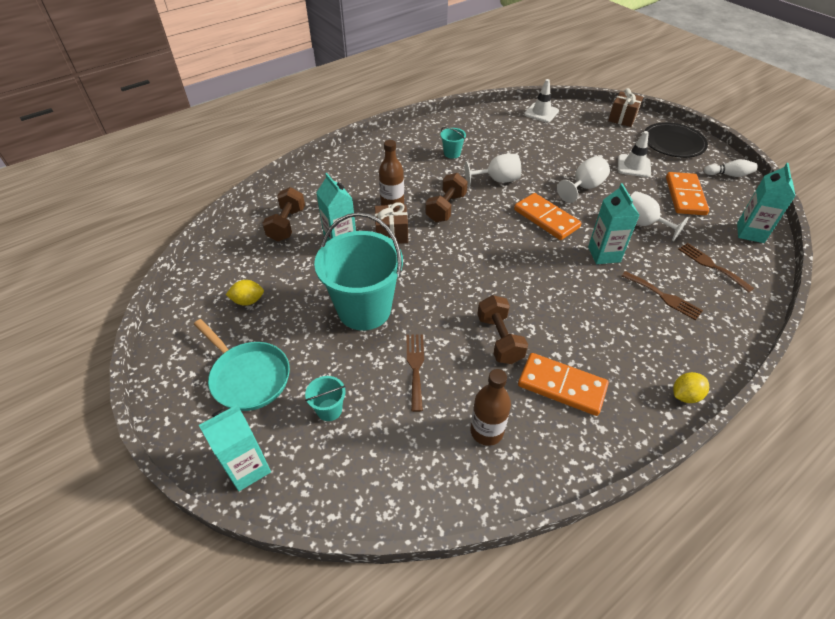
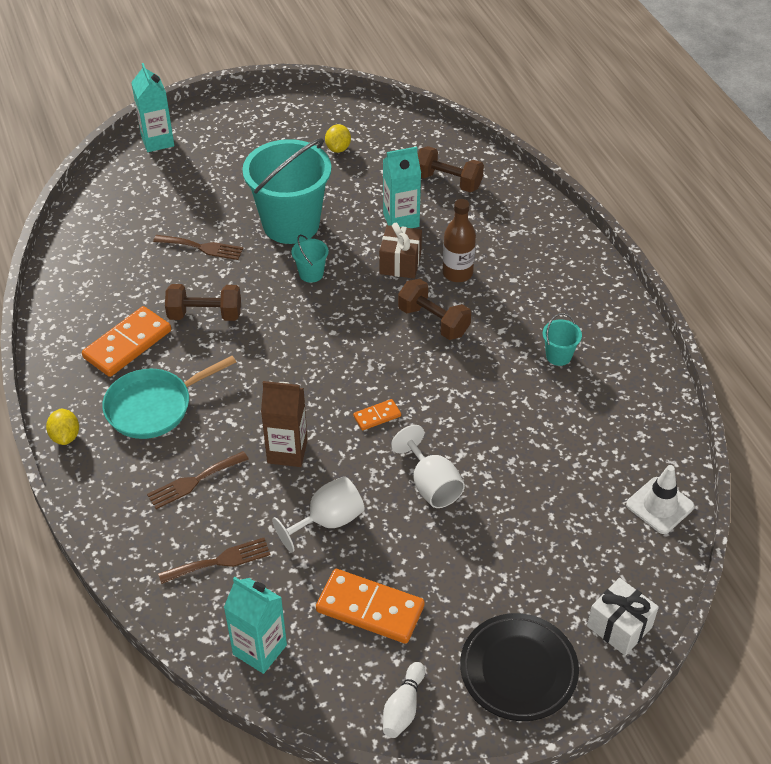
camera: 105 degrees right, 0 degrees up
(248, 377) = (245, 145): turquoise pan -> turquoise pan (153, 406)
(329, 410) = (186, 188): turquoise bucket -> turquoise bucket (311, 274)
(486, 431) = (111, 279): brown bottle -> none
(497, 180) = (478, 389): white goblet -> none
(546, 219) = (377, 416): orange domino -> orange domino, size x0.50
(604, 254) = (287, 451): turquoise carton -> brown carton
(622, 118) = (619, 626): brown gift -> white gift
(634, 166) = (466, 574): white traffic cone -> none

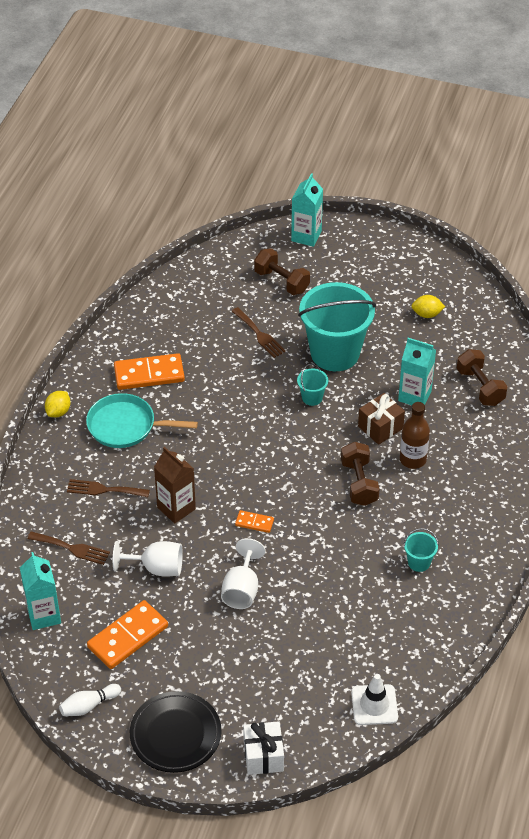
camera: 40 degrees right, 0 degrees up
(205, 315) = (215, 384): brown dumbbell -> brown dumbbell (281, 281)
(338, 148) = (427, 314): yellow lemon -> yellow lemon turned 45 degrees clockwise
(370, 608) = (128, 637): orange domino -> orange domino turned 75 degrees clockwise

